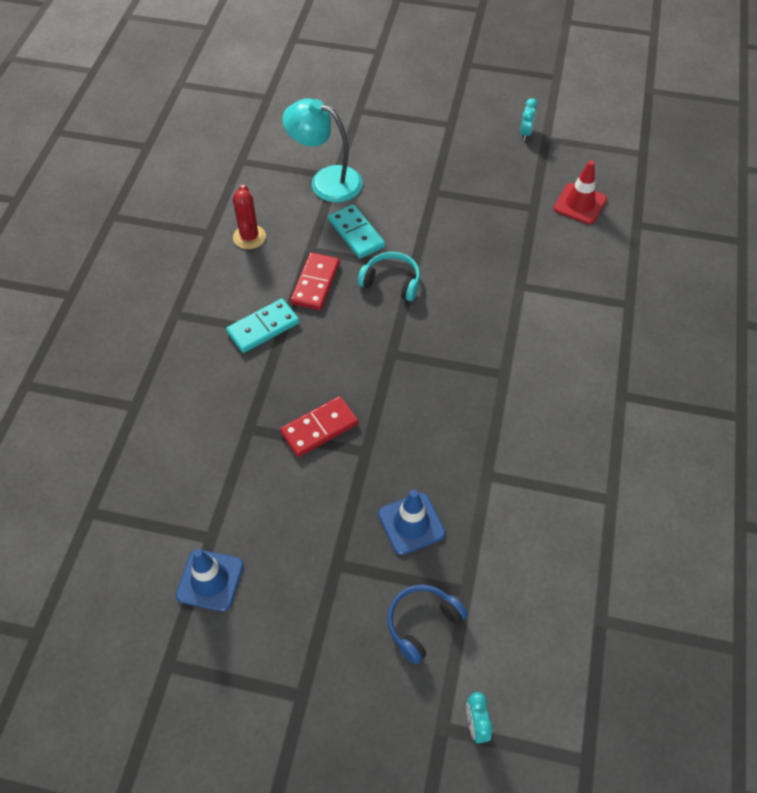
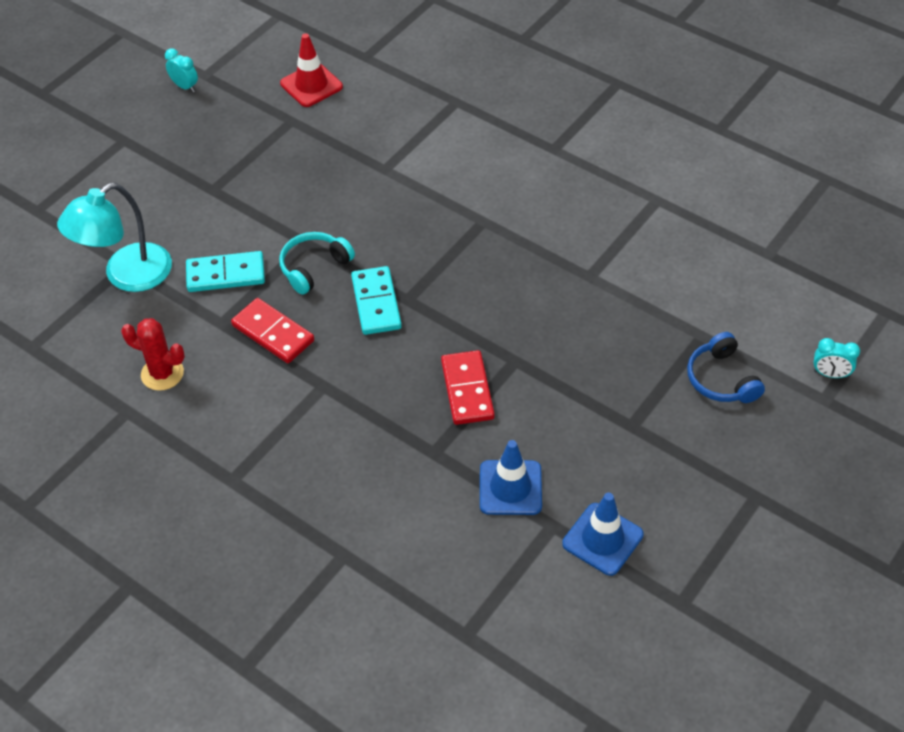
camera: 65 degrees left, 5 degrees down
(263, 328) = (306, 399): turquoise domino -> turquoise domino (376, 303)
(411, 524) = (614, 351): blue traffic cone -> blue traffic cone (510, 488)

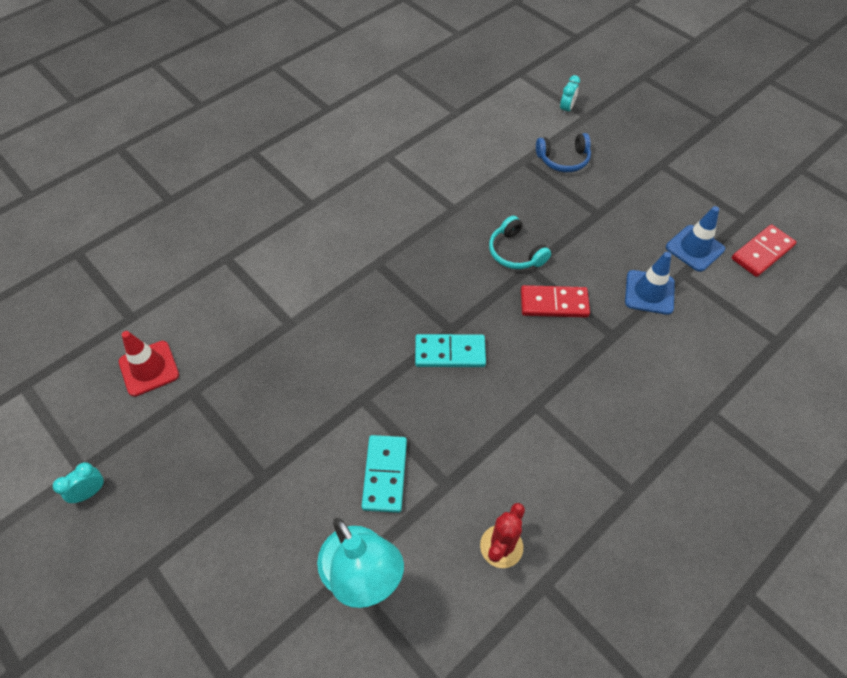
camera: 80 degrees left, 5 degrees up
(273, 333) = (468, 440): red domino -> red domino (762, 252)
(314, 267) = (396, 396): turquoise headphones -> turquoise headphones (515, 252)

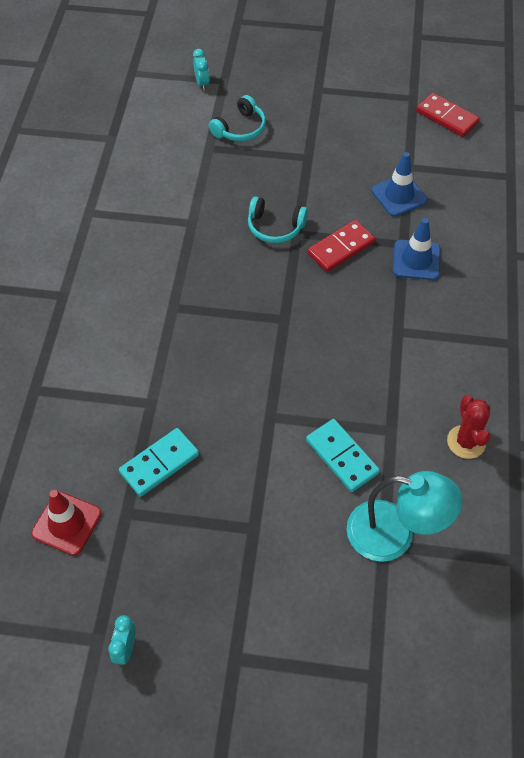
camera: 40 degrees left, 0 degrees up
(450, 352) = (301, 336): turquoise domino -> turquoise domino (159, 463)
(563, 159) = (240, 128): blue headphones -> turquoise headphones
(694, 248) = (400, 142): blue traffic cone -> blue traffic cone (416, 260)
(762, 252) = (447, 117): red domino -> red domino turned 60 degrees counterclockwise

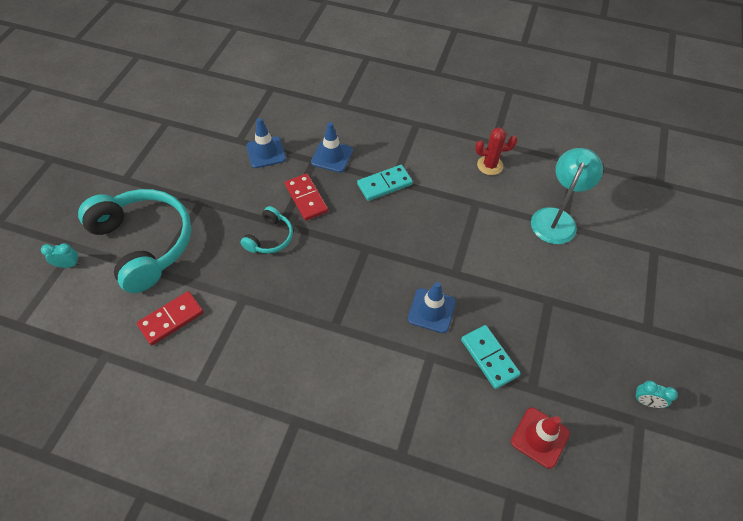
camera: 80 degrees left, 0 degrees up
(211, 397) = (431, 310): none -> blue traffic cone
(240, 128) = (144, 243): turquoise headphones -> turquoise headphones, size x2.13
(341, 457) = (494, 235): turquoise domino -> turquoise domino (384, 184)
(447, 117) = (197, 107): red domino -> red domino (171, 319)

